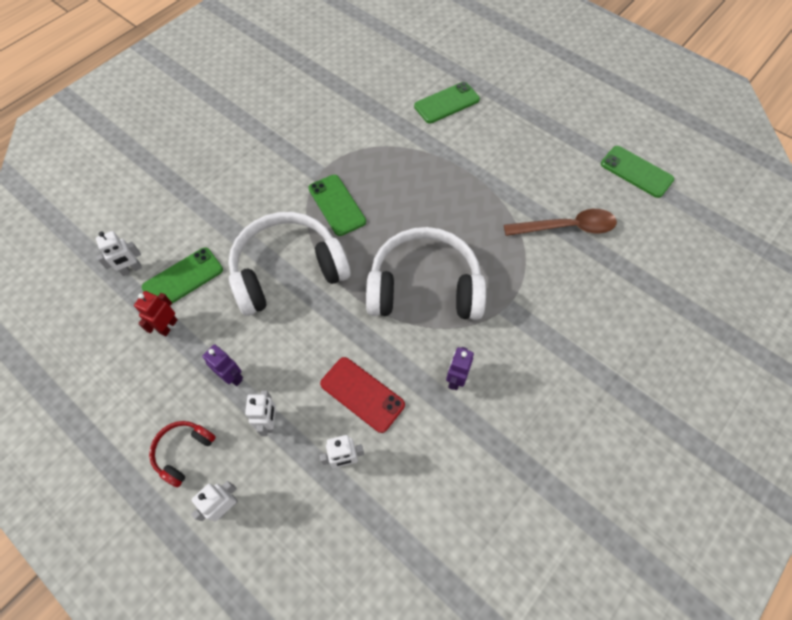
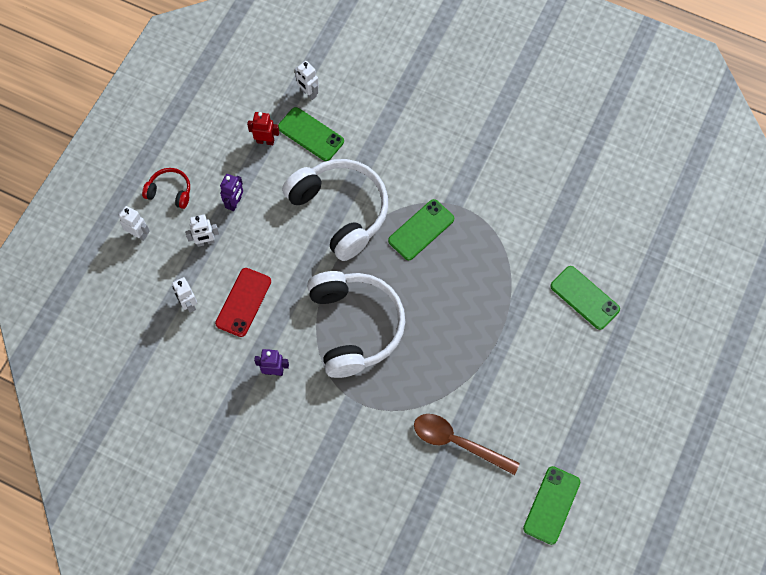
camera: 75 degrees right, 5 degrees up
(567, 227) = (457, 442): brown spoon -> brown spoon turned 135 degrees clockwise

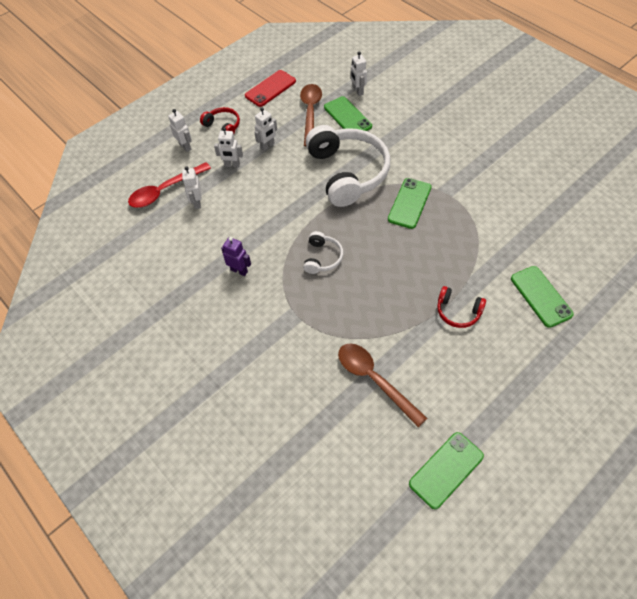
camera: 25 degrees right, 10 degrees down
(143, 300) = (165, 190): none -> red spoon
(235, 203) = (267, 146): purple robot -> white robot
(243, 302) = (240, 213): red phone -> red phone (270, 88)
(265, 141) = (310, 112): red robot -> brown spoon
(355, 326) = (322, 258): white headphones -> white headphones, size x0.46
(421, 230) = (409, 203): green phone -> green phone turned 45 degrees counterclockwise
(511, 342) = (458, 312): none -> red headphones

